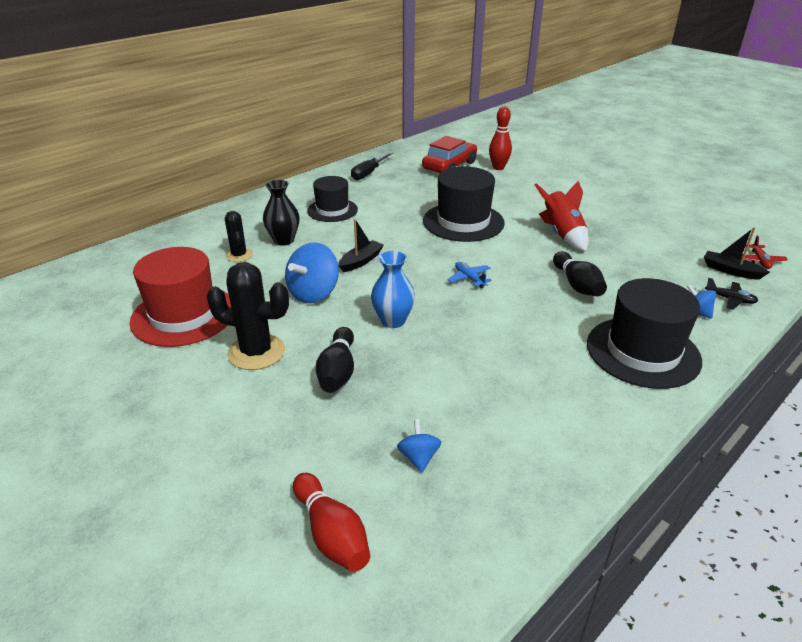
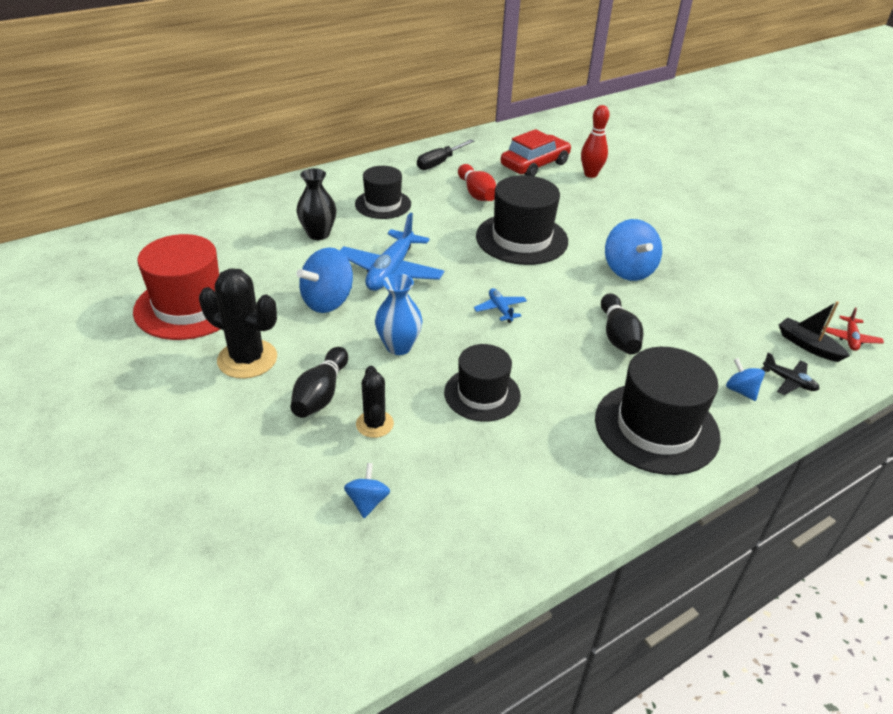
camera: 10 degrees right, 5 degrees up
(239, 255) = (266, 245): black cactus -> black cactus (374, 424)
(331, 533) = (254, 563): red bowling pin -> red bowling pin (476, 193)
(361, 261) = (391, 271): black boat -> blue plane
(483, 348) = (482, 394): none -> black hat
(562, 234) = (628, 270): red rocket -> blue spinning top

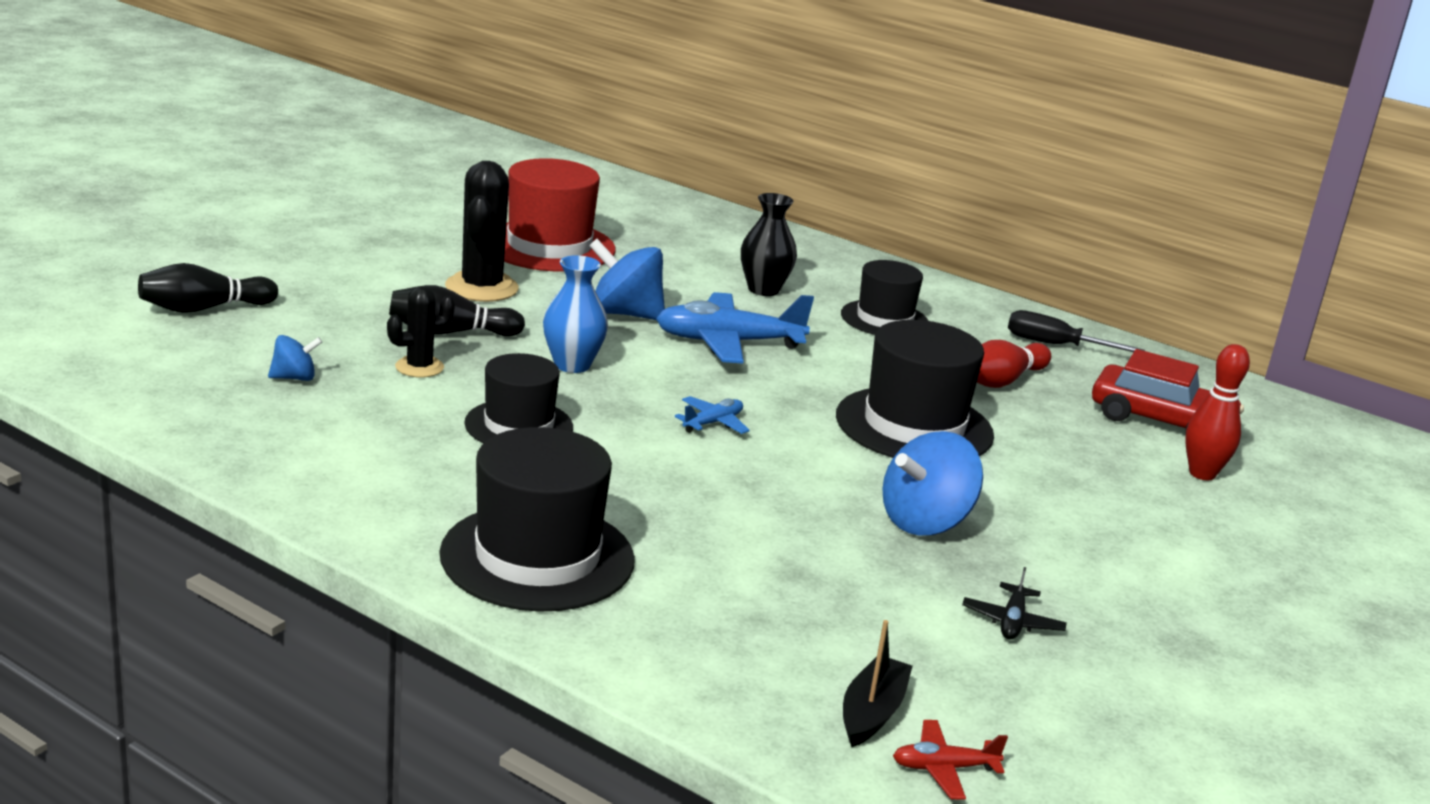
camera: 65 degrees right, 15 degrees down
(618, 335) = (732, 518): black bowling pin -> black bowling pin (204, 309)
(741, 391) = (680, 634): blue spinning top -> none
(789, 381) = (745, 685): black plane -> black plane (1012, 622)

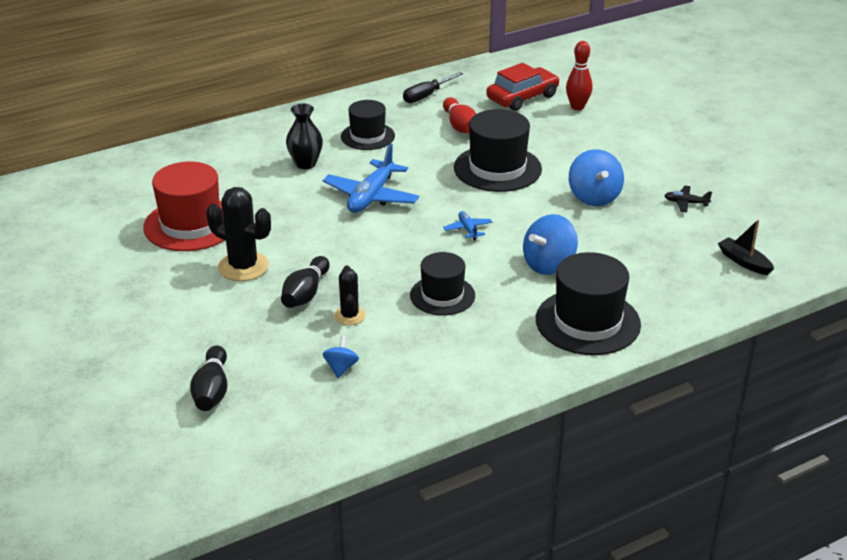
camera: 60 degrees left, 10 degrees up
(572, 365) = (374, 258): blue vase -> none
(625, 314) = (313, 222): blue spinning top -> blue spinning top (548, 265)
(943, 768) = (786, 256): red plane -> none
(1012, 622) = (686, 203): black plane -> black plane turned 150 degrees clockwise

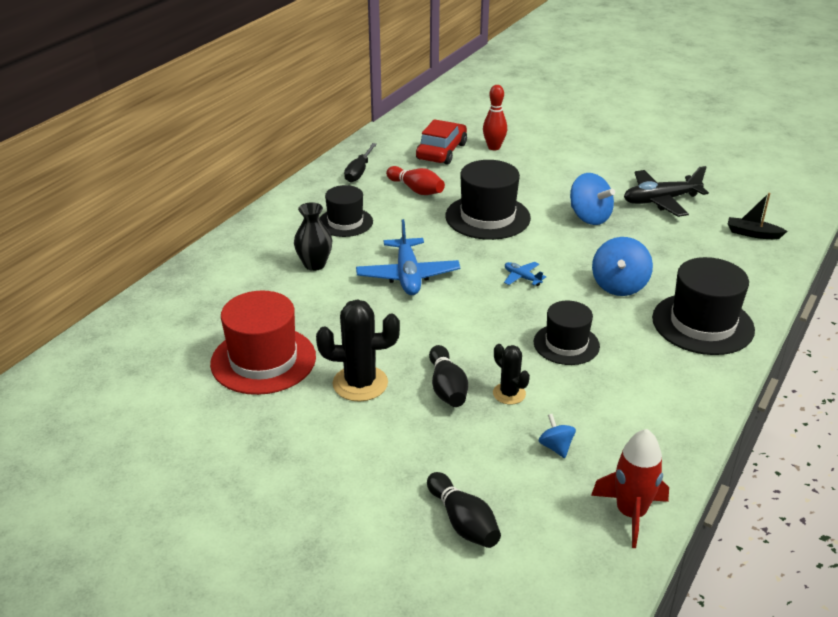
camera: 30 degrees left, 0 degrees up
(343, 436) = (630, 513): none -> red rocket
(686, 203) = (660, 201): black plane -> black plane, size x2.09

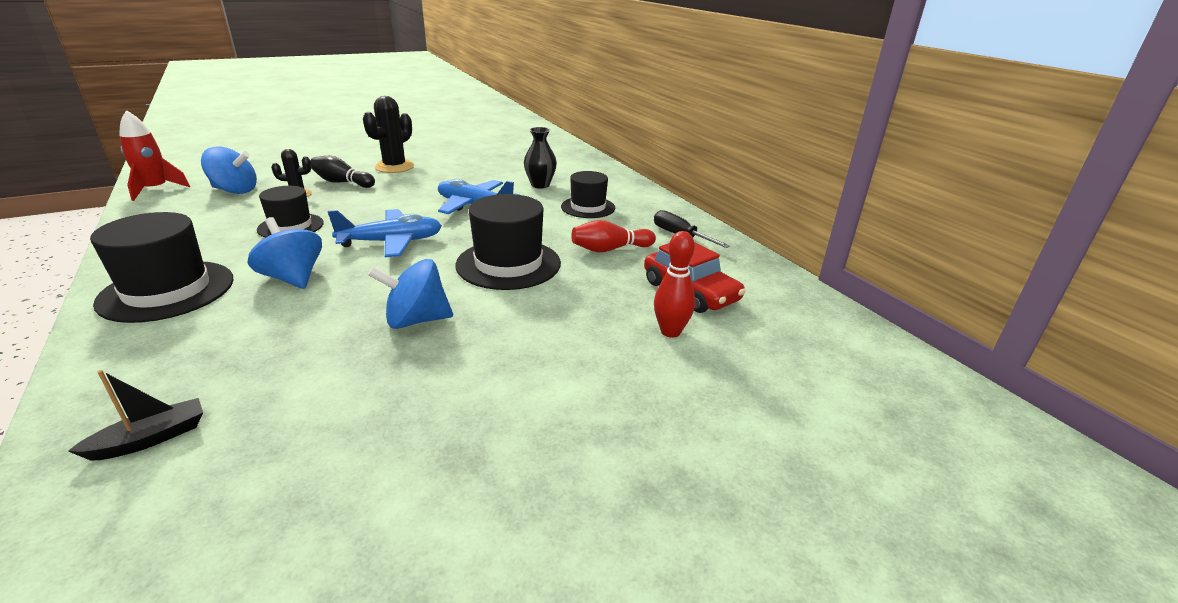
camera: 120 degrees right, 5 degrees down
(263, 360) = (461, 155): red hat -> none
(463, 522) = (257, 160): black bowling pin -> none
(522, 278) = (392, 242): blue plane -> blue plane, size x2.09
(556, 447) = (235, 190): blue spinning top -> blue spinning top, size x1.87
(660, 201) = (357, 401): black plane -> none

